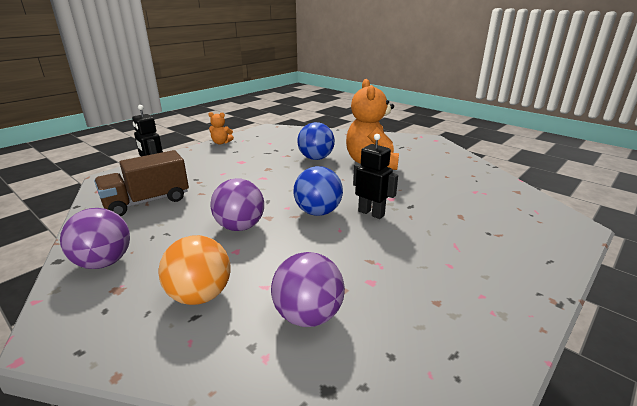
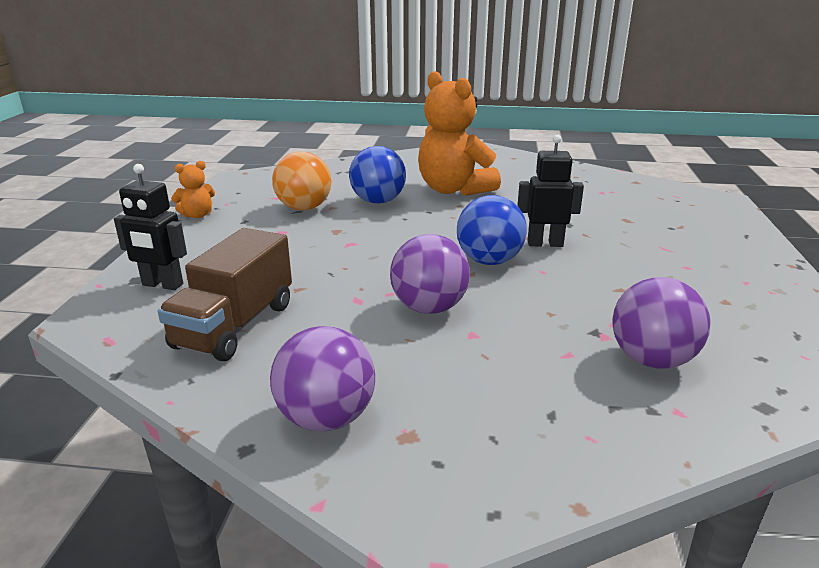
camera: 35 degrees left, 0 degrees up
(200, 295) = (519, 393): orange ball -> orange ball (304, 208)

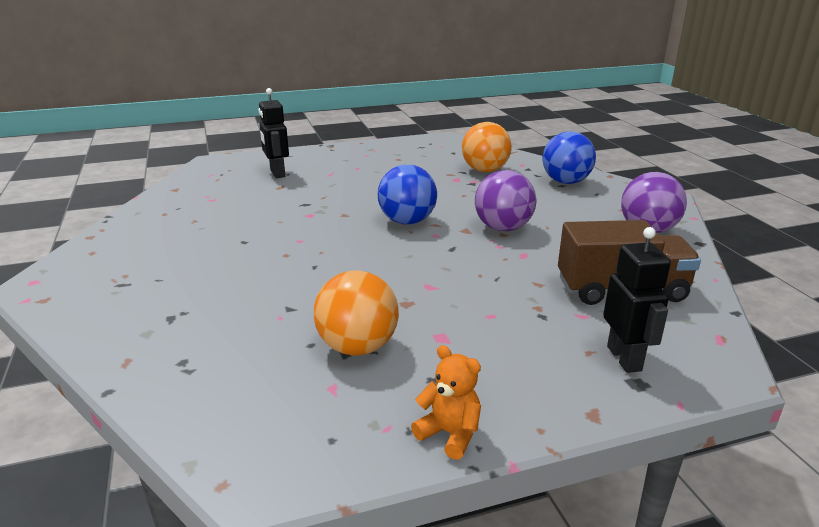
camera: 115 degrees left, 0 degrees up
(378, 201) = (302, 302): blue ball -> blue ball (565, 182)
(453, 189) = (236, 266): orange teddy bear -> none
(545, 243) = (355, 207): black robot -> black robot (277, 173)
(651, 360) = (485, 170): purple ball -> orange ball

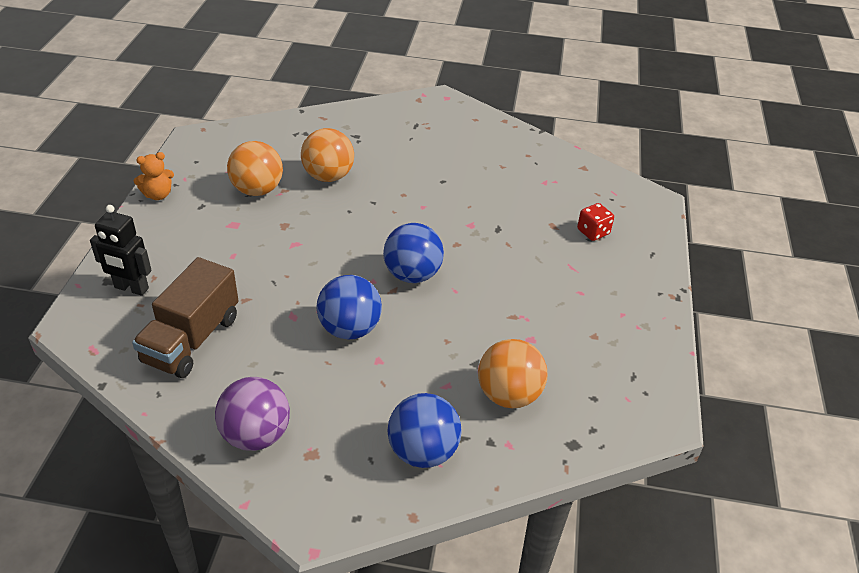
camera: 115 degrees right, 15 degrees up
(277, 173) = (593, 232): black robot -> red dice
(285, 307) = (328, 176): none -> orange ball
(503, 228) = (349, 329): purple ball -> blue ball

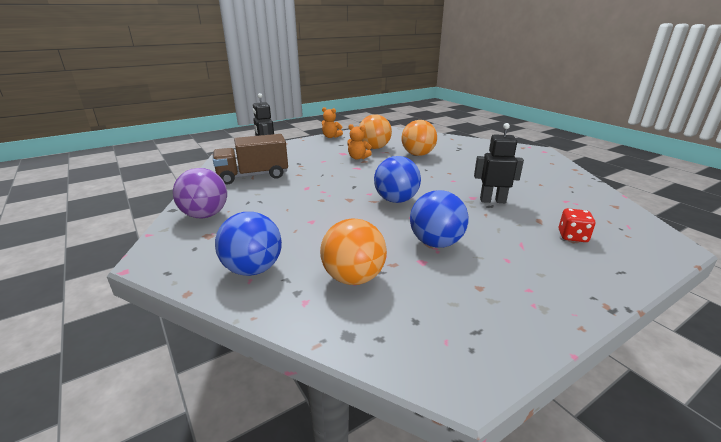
camera: 50 degrees right, 15 degrees down
(267, 223) = (358, 158): none -> orange teddy bear
(349, 329) = (322, 203): blue ball -> blue ball (436, 243)
(492, 219) = (492, 200): none -> black robot

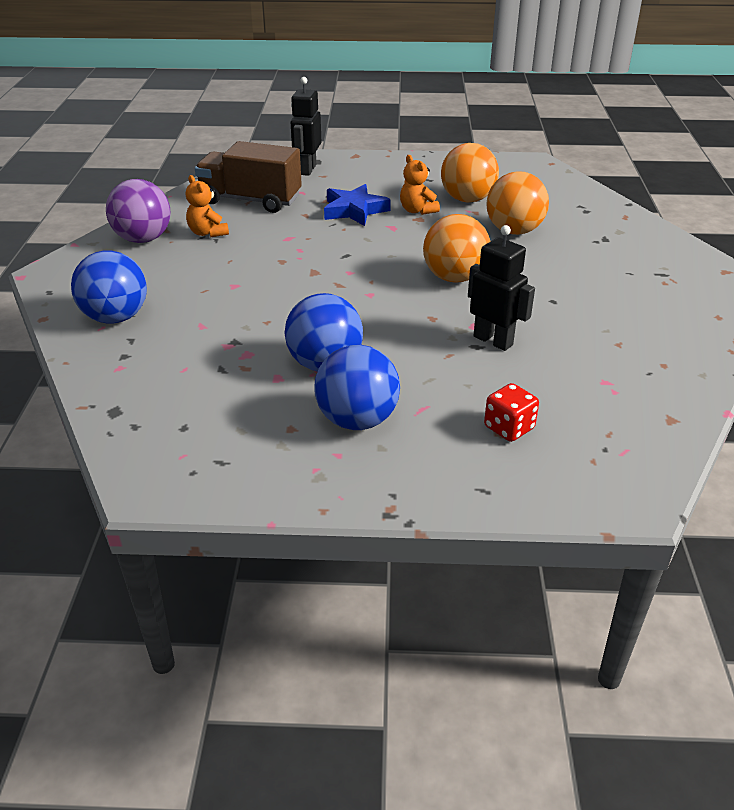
camera: 35 degrees right, 10 degrees up
(324, 166) = (354, 210): none -> blue star
(331, 137) = (434, 160): orange teddy bear -> orange teddy bear (208, 233)
(353, 278) = (188, 364): orange ball -> orange ball (454, 278)
(396, 200) = (366, 293): blue ball -> blue ball (357, 420)

